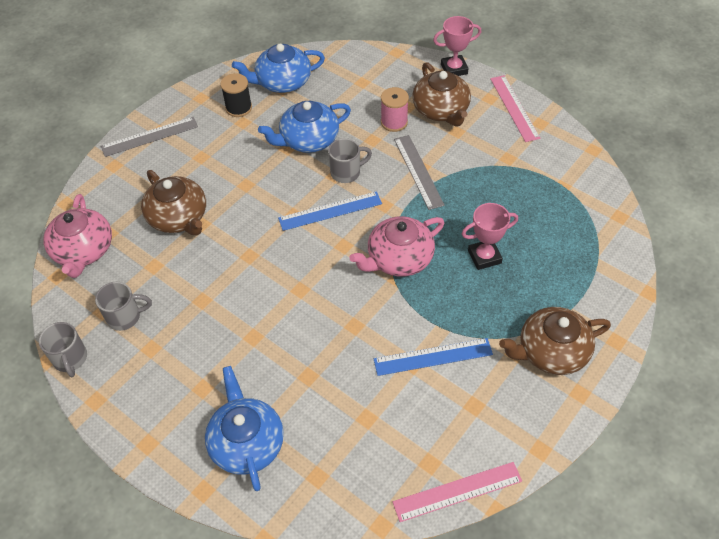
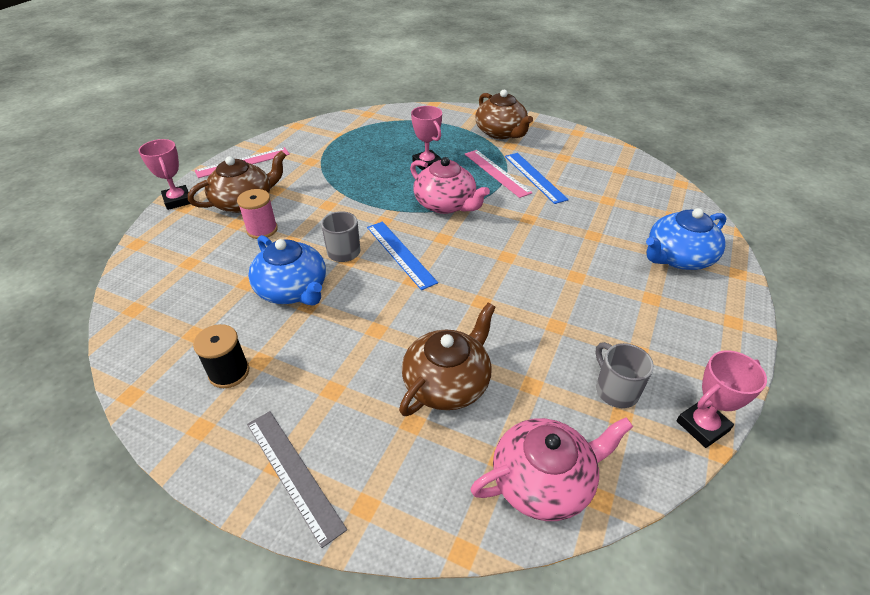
camera: 105 degrees left, 10 degrees down
(70, 359) = (702, 426): grey mug -> pink trophy
(282, 82) = (177, 336): blue teapot -> none
(418, 171) = (334, 206): grey ruler -> none
(457, 491) = (630, 158): pink ruler -> pink ruler (496, 173)

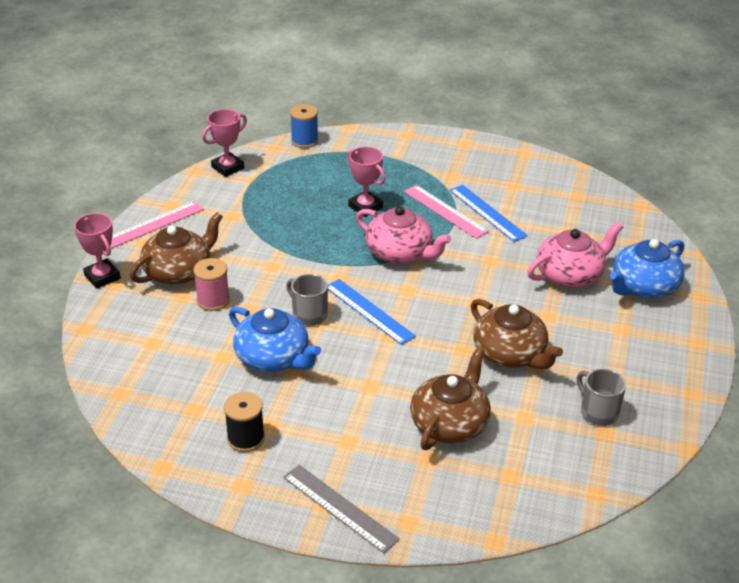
camera: 10 degrees left, 5 degrees down
(393, 110) = (304, 141): none -> blue spool
(501, 132) = (438, 160): brown teapot -> brown teapot (510, 354)
(543, 481) = (548, 487): pink teapot -> pink teapot (570, 275)
(702, 426) = (673, 431): pink trophy -> pink trophy (227, 168)

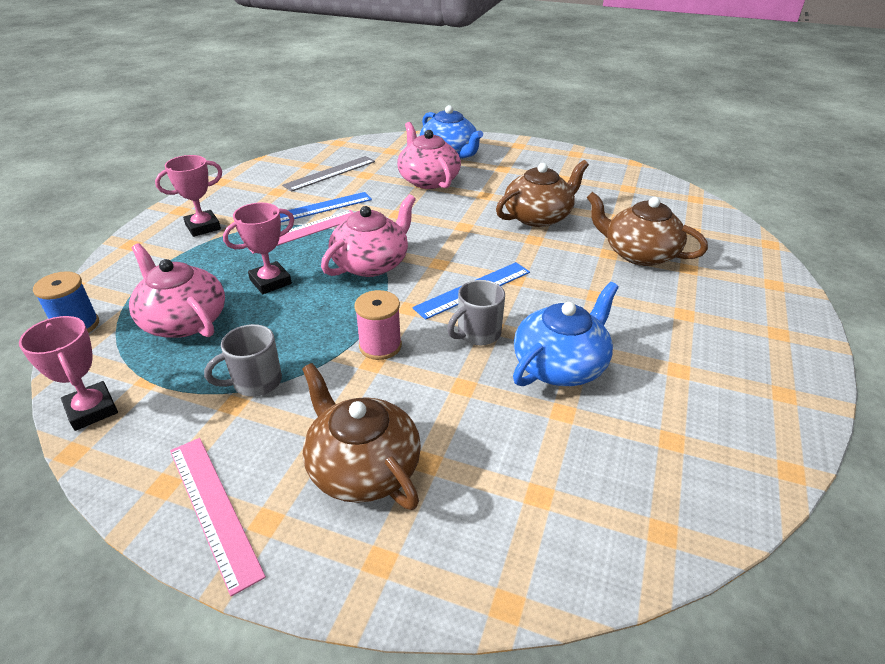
camera: 85 degrees left, 0 degrees up
(102, 277) = (354, 586): pink trophy -> pink trophy (203, 227)
(213, 300) = (441, 423): pink spool -> pink spool (380, 346)
(246, 438) = (708, 390): black spool -> none
(313, 179) = (183, 320): none -> pink teapot
(339, 508) = (779, 323): grey ruler -> grey ruler (330, 173)
(598, 412) = (605, 188): grey mug -> grey mug (255, 382)

